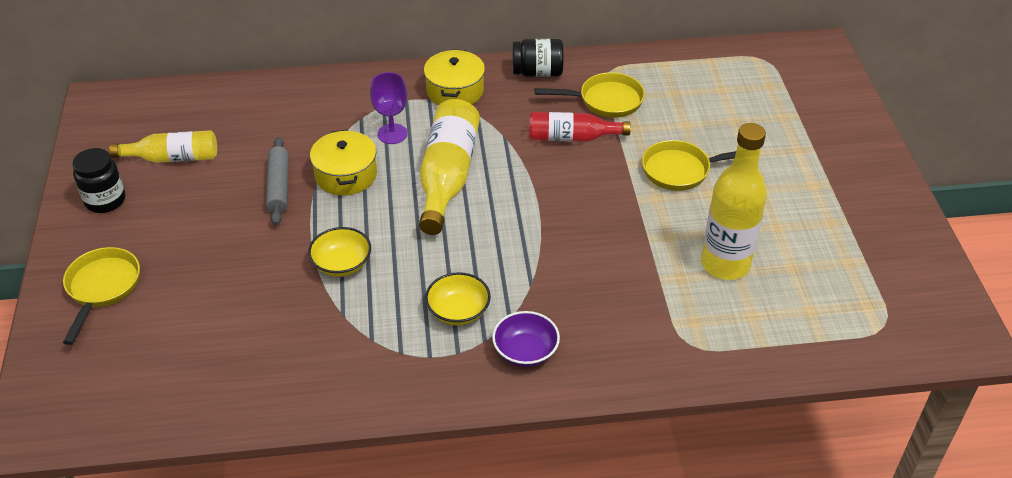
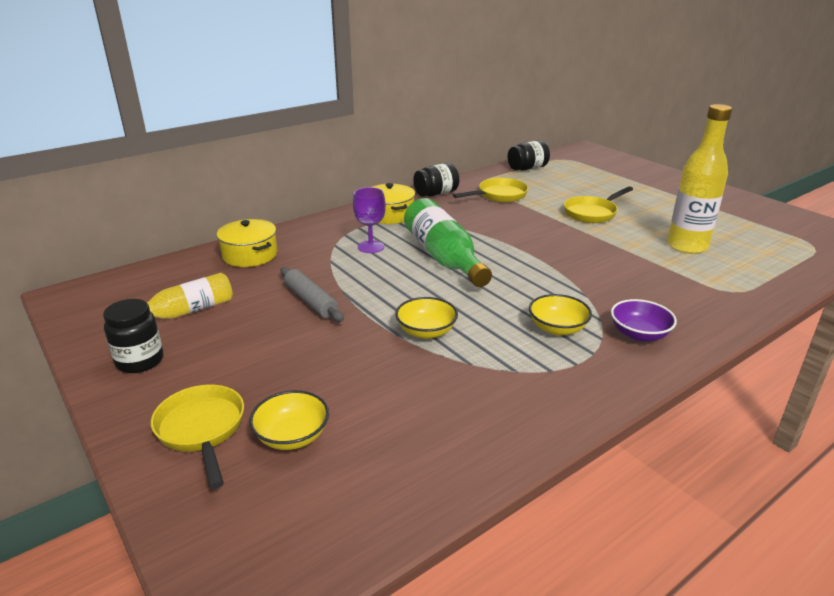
camera: 30 degrees left, 15 degrees down
(155, 322) = (292, 436): none -> yellow bowl
(346, 175) = (361, 278): yellow pot -> yellow pot (250, 255)
(447, 177) = (443, 257): yellow bottle -> green bottle
(572, 138) = (502, 216): red bottle -> none
(694, 62) = (527, 168): none -> black jar

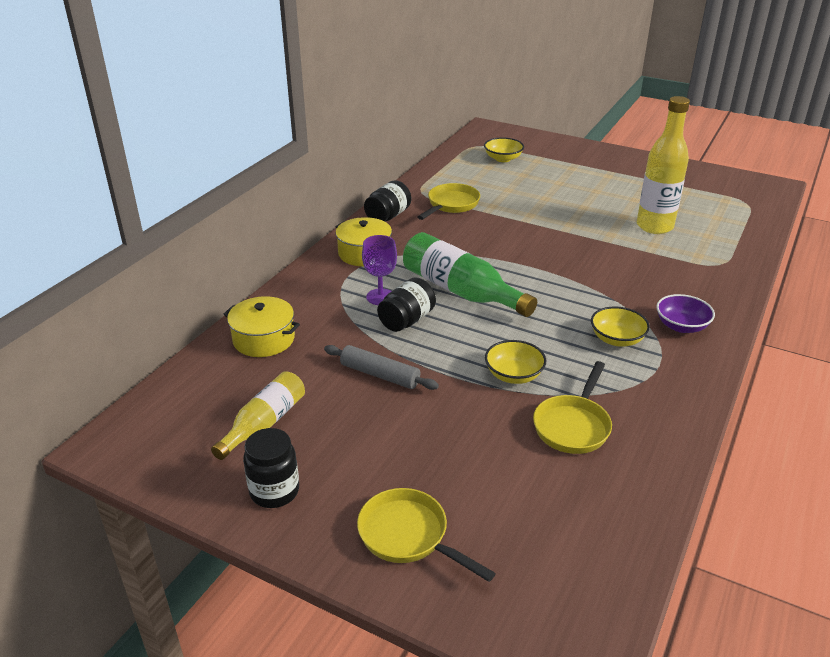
camera: 25 degrees left, 5 degrees up
(292, 436) = (492, 512): yellow bowl -> yellow bowl (503, 159)
(527, 168) = (451, 165): black jar -> black jar (407, 320)
(592, 213) = (552, 207): yellow pan -> yellow pan (573, 426)

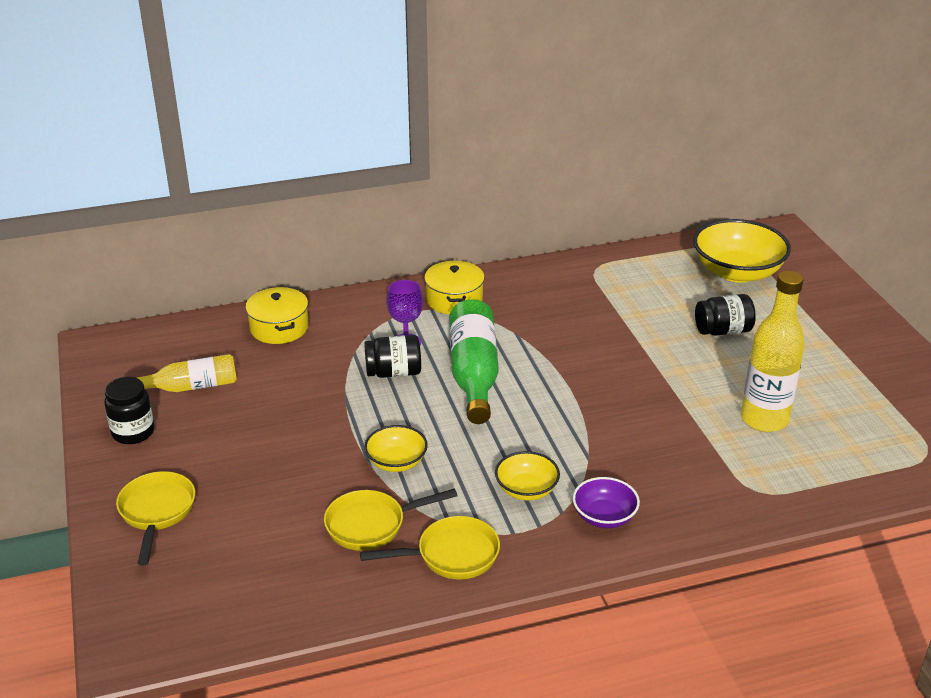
camera: 45 degrees right, 0 degrees up
(380, 375) = (309, 401): grey rolling pin -> none
(388, 216) = (528, 276): black jar -> black jar (723, 331)
(451, 205) = (601, 294): yellow pan -> yellow pan (451, 555)
(503, 159) = (737, 272): yellow bowl -> yellow bowl, size x1.86

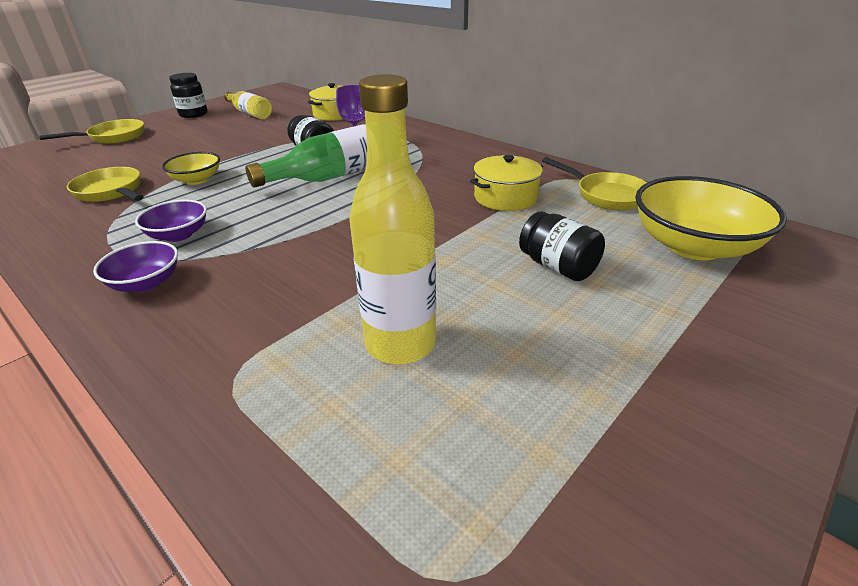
camera: 60 degrees right, 0 degrees up
(451, 555) = (73, 228): yellow pan -> yellow pan (606, 195)
(454, 300) = (434, 145): yellow pot -> yellow pot (505, 197)
(526, 489) = (178, 235): yellow bowl -> purple bowl

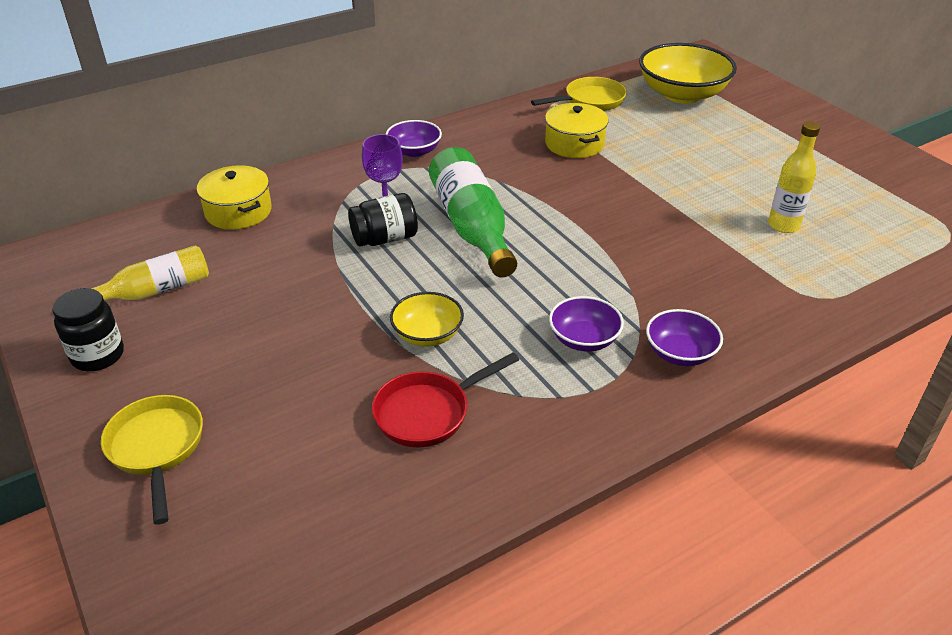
camera: 75 degrees left, 5 degrees up
(111, 192) = (428, 412): yellow pan -> red pan
(400, 344) = (783, 225): yellow bottle -> yellow bottle, size x0.63
(441, 142) = (414, 151): none -> purple bowl
(558, 267) = (698, 148): black jar -> none

